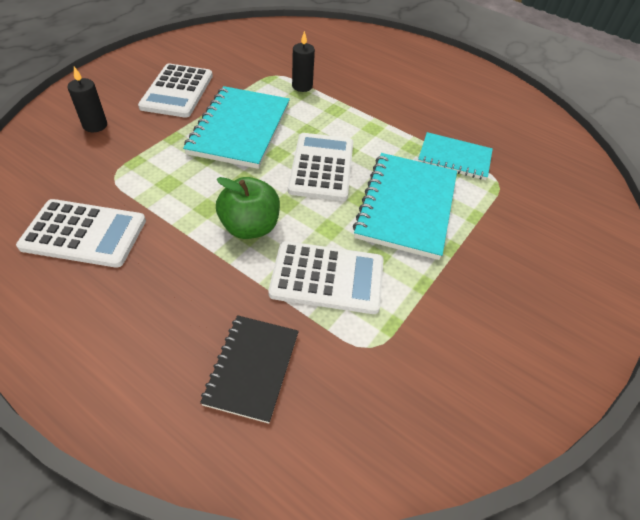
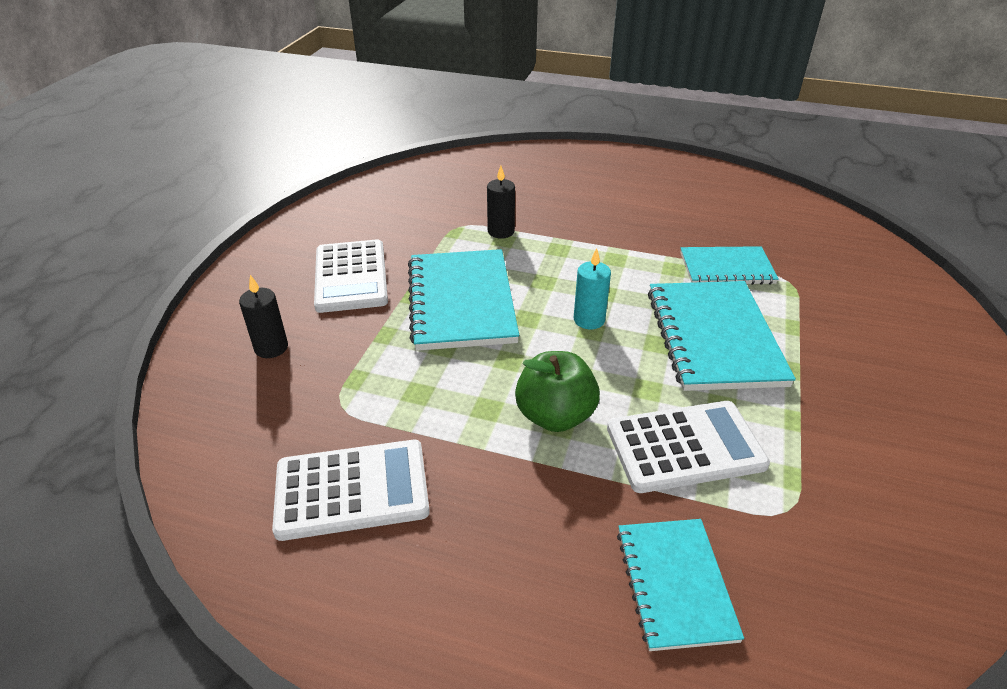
camera: 15 degrees left, 10 degrees down
(252, 368) = (675, 584): black notebook -> turquoise notebook
(321, 167) = (589, 320): white calculator -> turquoise candle

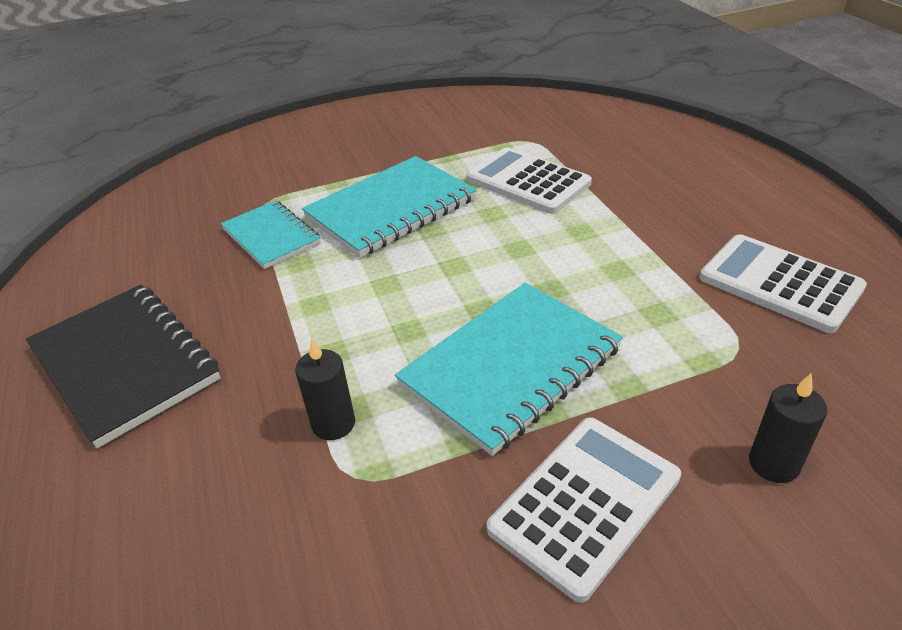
camera: 125 degrees left, 0 degrees up
(555, 416) = (576, 237): green apple -> none
(589, 320) = (440, 274): turquoise candle -> none
(629, 190) = (125, 364): none -> black notebook
(675, 584) = (629, 152): turquoise notebook -> none

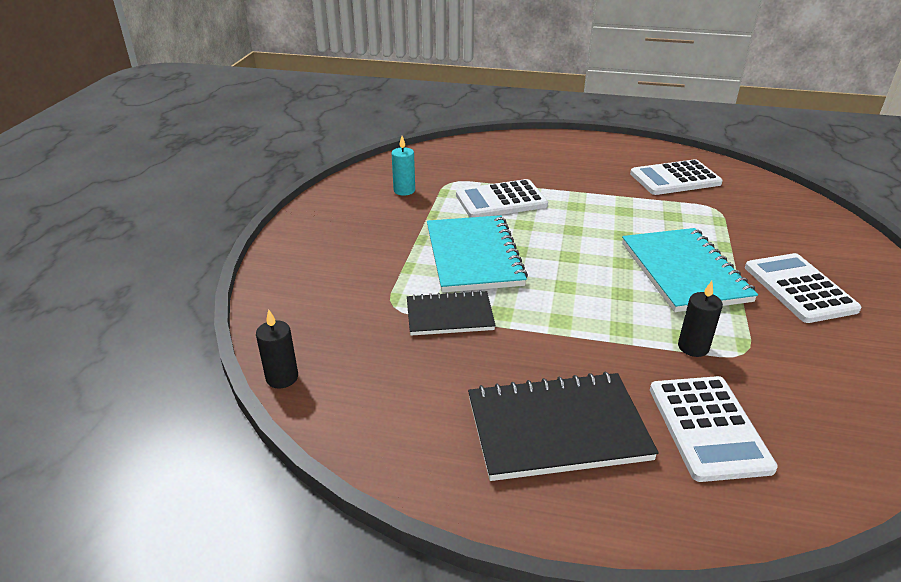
camera: 60 degrees left, 5 degrees down
(175, 481) = (708, 427): none -> white calculator
(271, 236) = (449, 315): turquoise notebook -> black notebook
(477, 126) = (404, 190): none -> turquoise candle
(773, 464) = (797, 234): black candle -> black candle (282, 378)

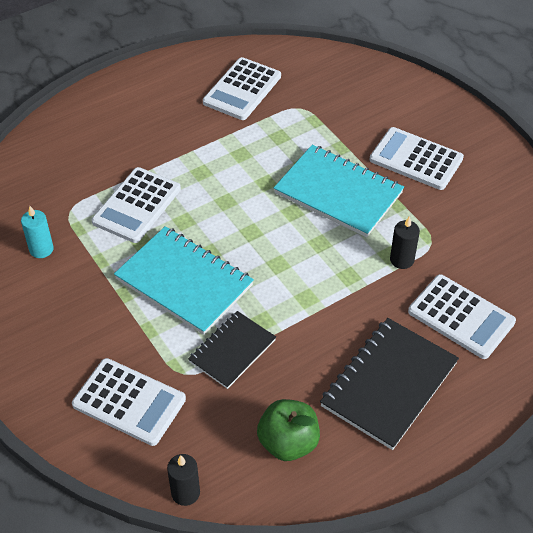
camera: 45 degrees left, 15 degrees up
(332, 297) = (129, 402): none -> white calculator
(405, 404) = (288, 443): none -> green apple

